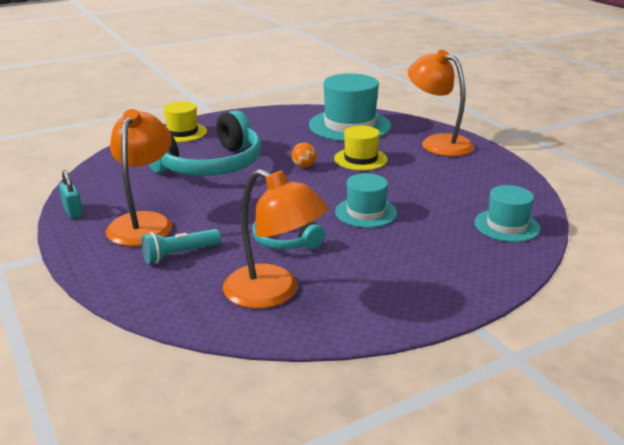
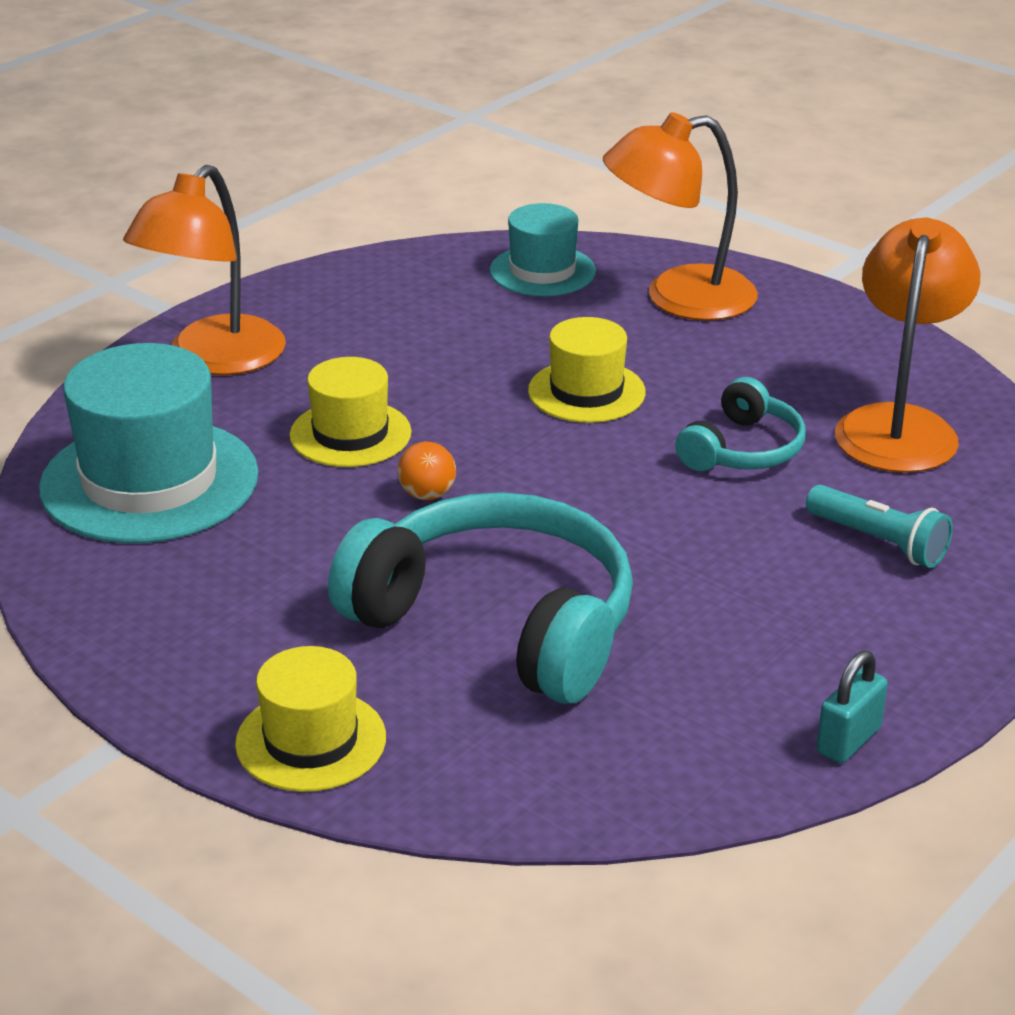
camera: 110 degrees left, 5 degrees up
(144, 222) = (811, 623): orange lamp -> orange lamp (678, 298)
(366, 212) = (586, 392): turquoise hat -> yellow hat

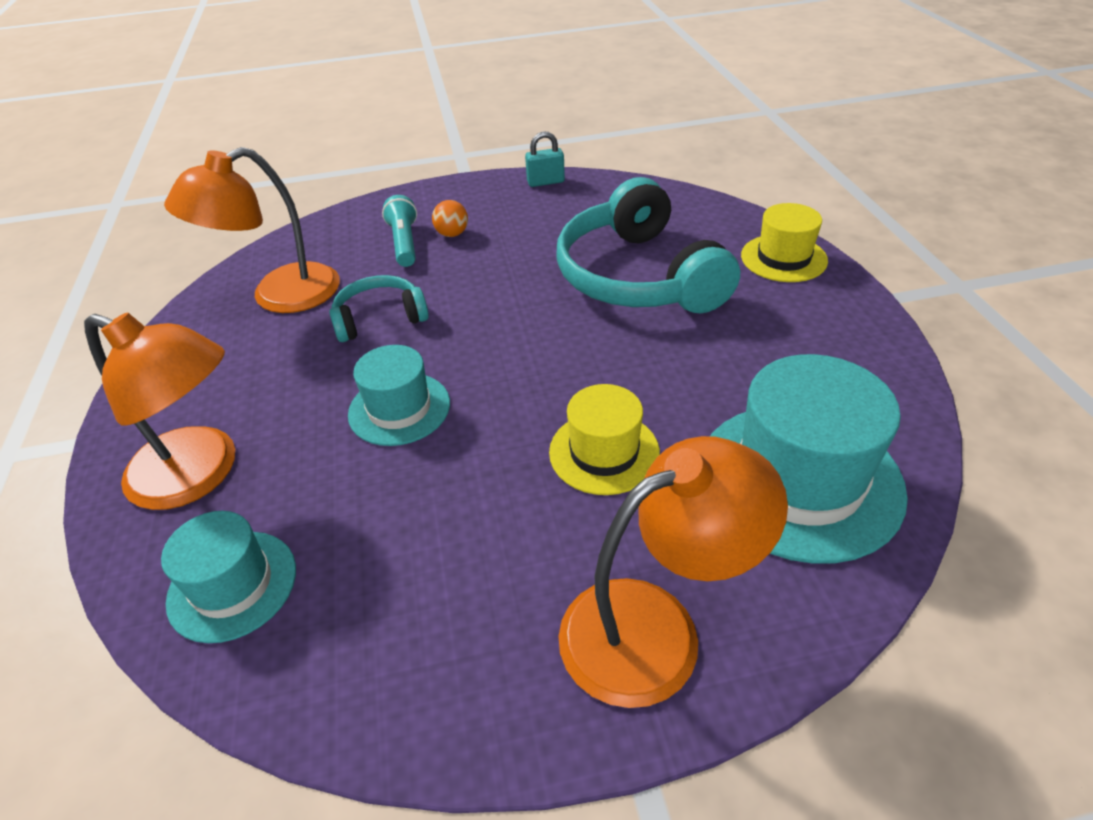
camera: 140 degrees left, 10 degrees up
(427, 495) = (599, 371): orange ball -> orange ball (452, 234)
(586, 392) = (399, 408): yellow hat -> turquoise hat

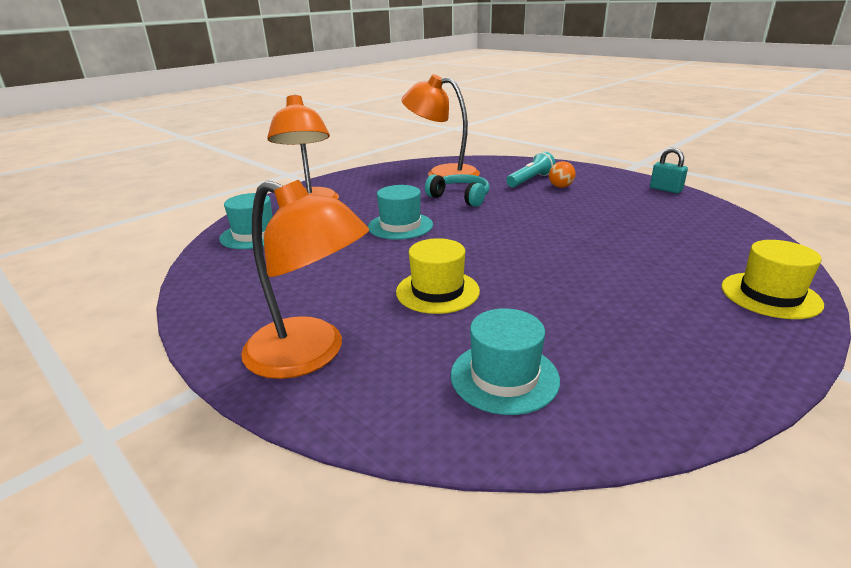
camera: 55 degrees right, 15 degrees down
(638, 276) = (627, 248): turquoise headphones -> none
(799, 479) = (504, 377): turquoise hat -> turquoise hat, size x0.58

